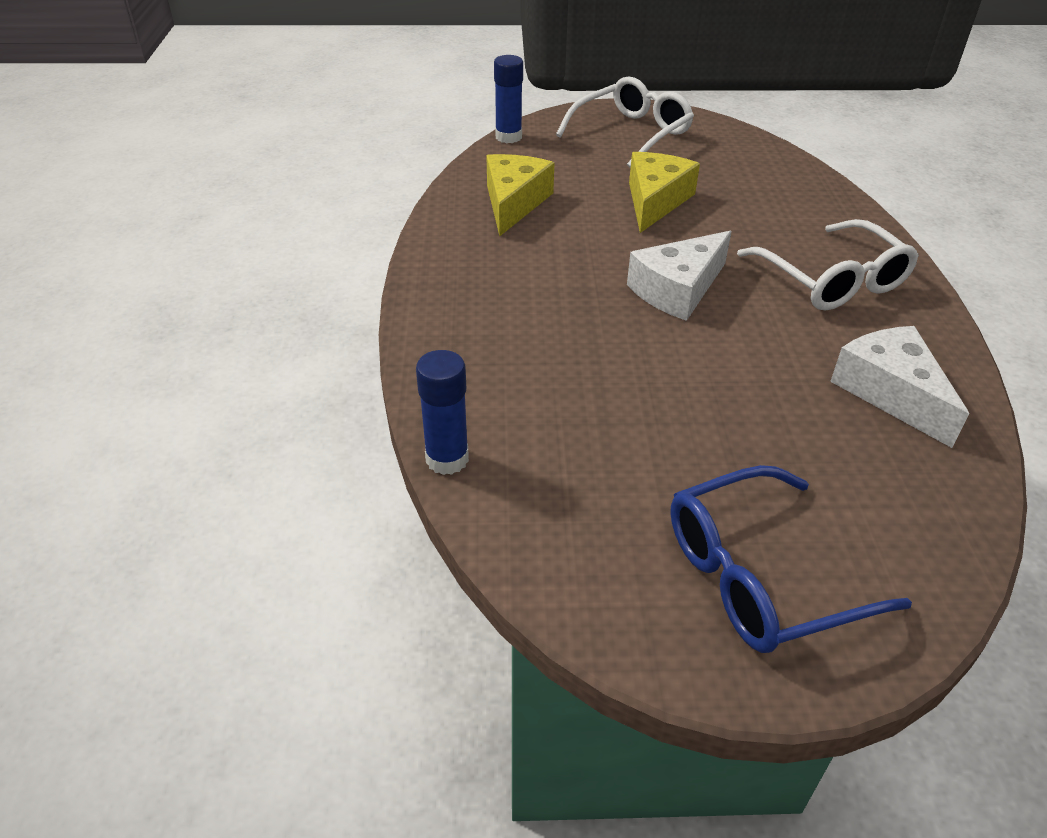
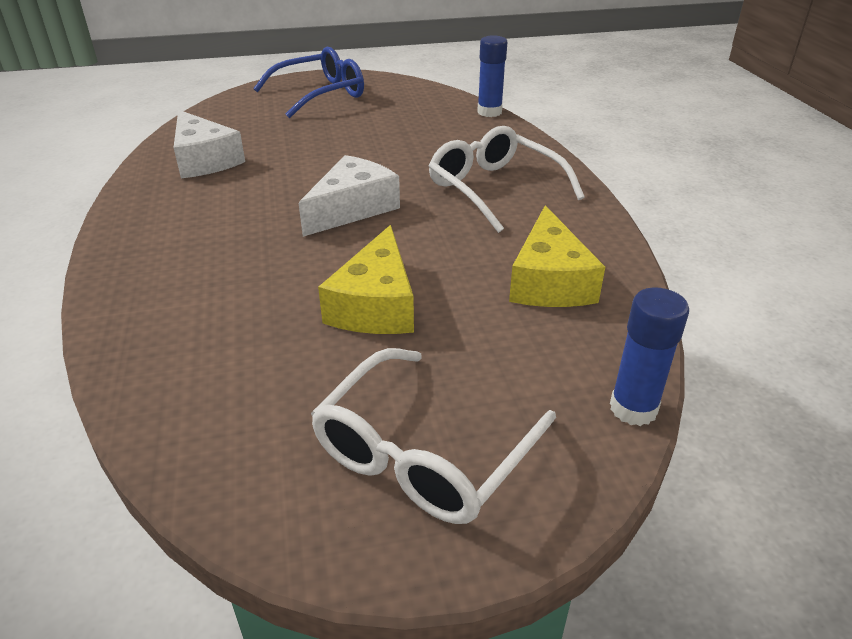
camera: 170 degrees right, 5 degrees down
(831, 280) = (199, 231): white glasses -> white glasses (495, 189)

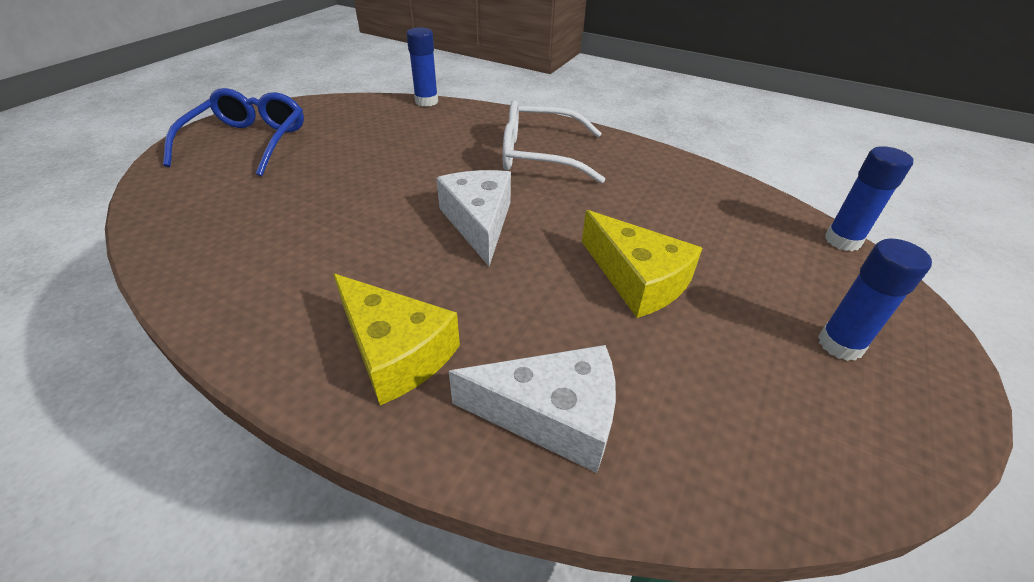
camera: 50 degrees left, 5 degrees up
(204, 160) = (250, 258): white cheese -> white cheese (552, 416)
(425, 452) = (840, 344): white glasses -> blue glue stick
(549, 281) = (682, 197): yellow cheese -> yellow cheese (395, 351)

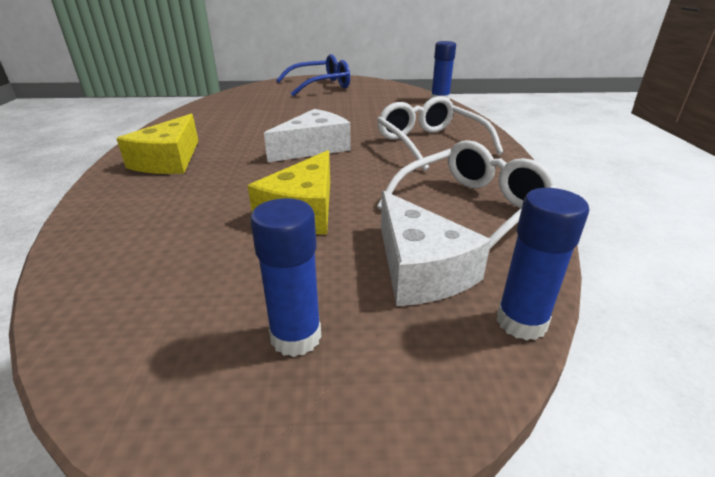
camera: 60 degrees right, 10 degrees down
(552, 416) = (133, 212): white cheese -> white cheese (419, 268)
(686, 192) = (471, 207): none -> white glasses

